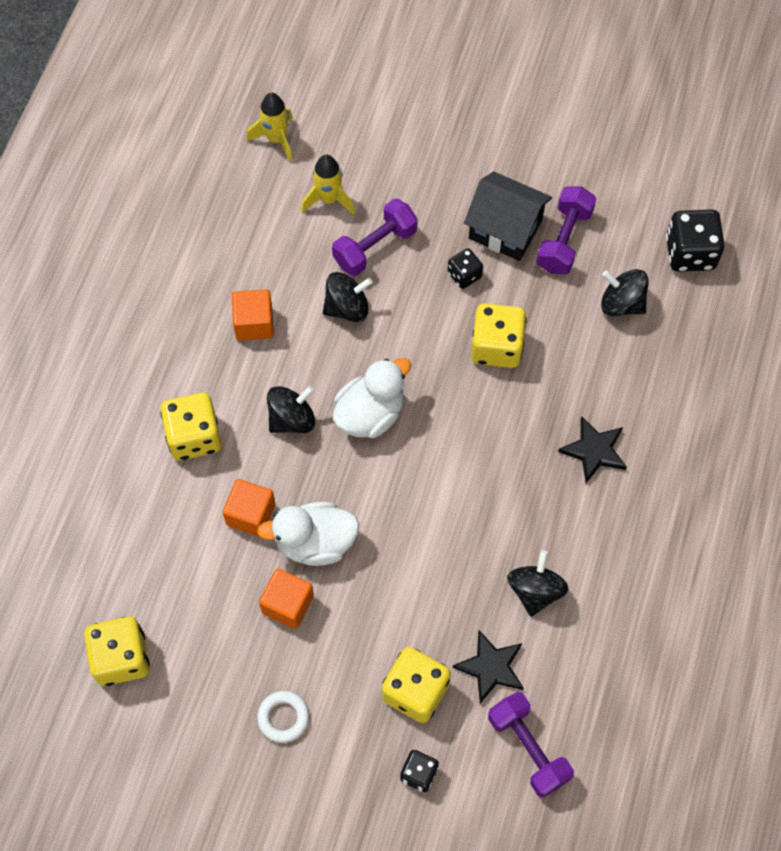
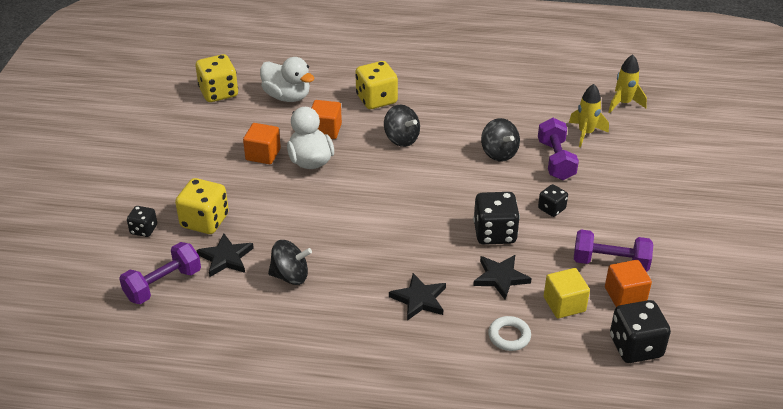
camera: 80 degrees right, 25 degrees down
(254, 323) = (470, 113): orange cube -> orange cube (625, 295)
(283, 717) = (182, 163): white ring -> white ring (509, 336)
(370, 414) = (416, 174): white duck -> white duck (287, 96)
(375, 247) = (556, 160): purple dumbbell -> purple dumbbell turned 45 degrees clockwise
(496, 347) = (494, 233): yellow dice -> black dice
(505, 229) = (604, 227): black house -> none
(571, 358) = (500, 277): none -> black star
(621, 303) = (564, 304): black spinning top -> yellow cube

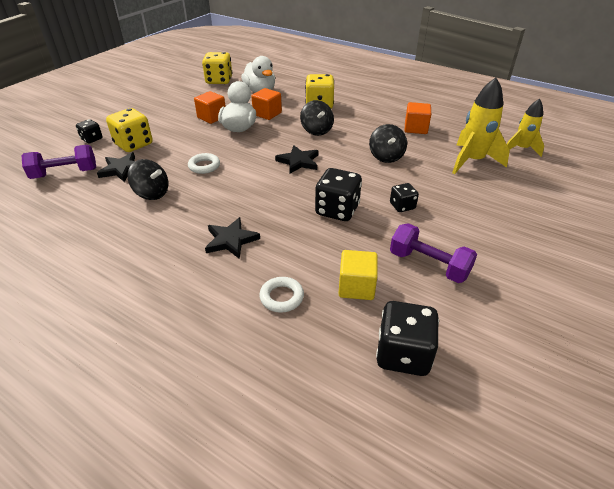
camera: 25 degrees right, 0 degrees up
(316, 224) = (204, 166): none -> white ring
(500, 277) = (314, 245): black star -> black star (298, 161)
(556, 160) = (432, 173): purple dumbbell -> none
(585, 133) = (472, 161): yellow rocket -> yellow rocket, size x1.55
(625, 295) = (424, 299): orange cube -> orange cube (415, 128)

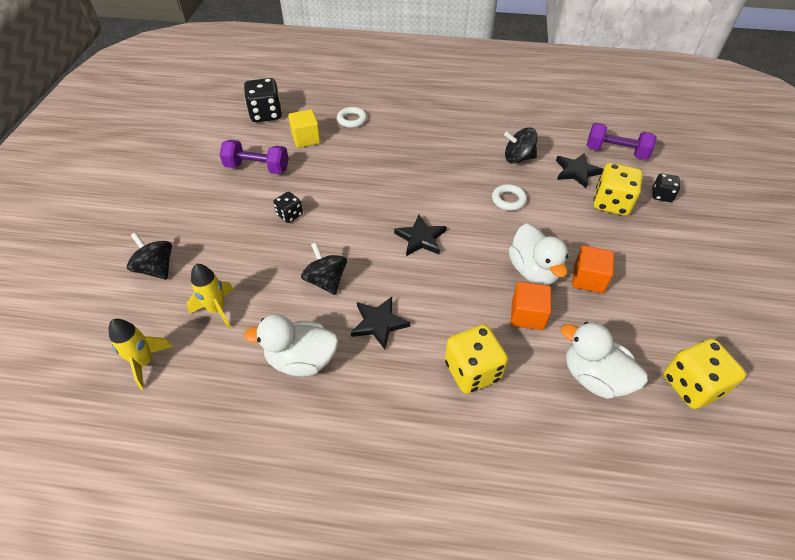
camera: 155 degrees right, 10 degrees up
(65, 173) = (616, 152): purple dumbbell -> purple dumbbell turned 60 degrees clockwise
(231, 240) = (415, 142): black star -> black star (379, 323)
(316, 130) = (435, 301): black spinning top -> black spinning top (156, 268)
(337, 210) = (348, 192): black dice -> none
(415, 128) = (301, 360): orange cube -> white duck
(472, 161) = (217, 310): yellow rocket -> yellow rocket, size x0.65

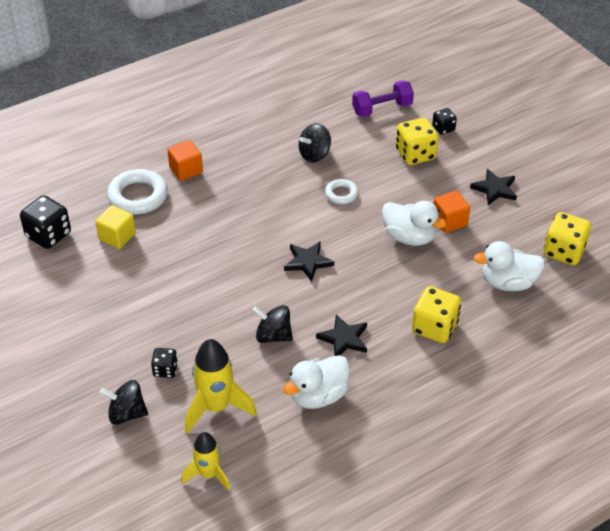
camera: 40 degrees left, 5 degrees down
(217, 310) = (216, 407): yellow rocket -> yellow rocket, size x1.55
(257, 168) = (105, 287): purple dumbbell -> none
(290, 215) = (184, 307): black dice -> black dice (165, 370)
(352, 120) = (138, 196): white ring -> white ring, size x1.80
(527, 315) = (434, 270): orange cube -> orange cube (186, 170)
(576, 172) = (368, 142): black star -> black star (495, 189)

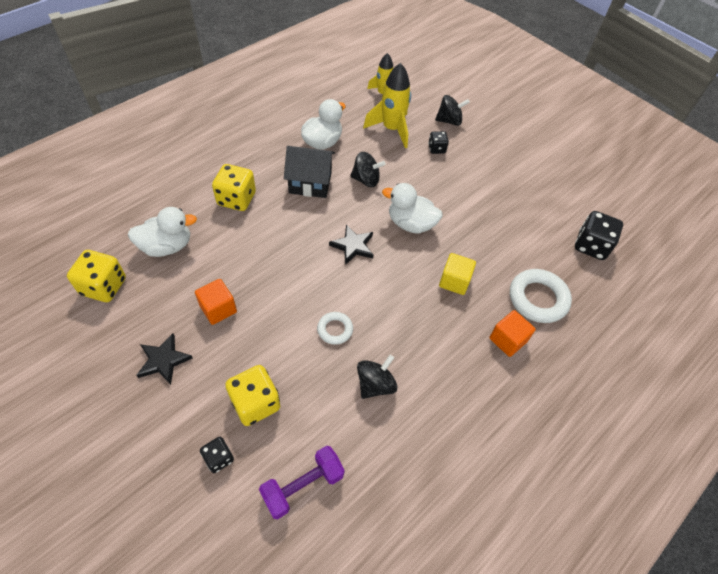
camera: 165 degrees right, 10 degrees up
(117, 236) = (531, 251): yellow cube -> yellow cube (454, 281)
(344, 339) = (310, 183): black star -> black house
(409, 237) = (260, 284): white duck -> white duck (410, 224)

